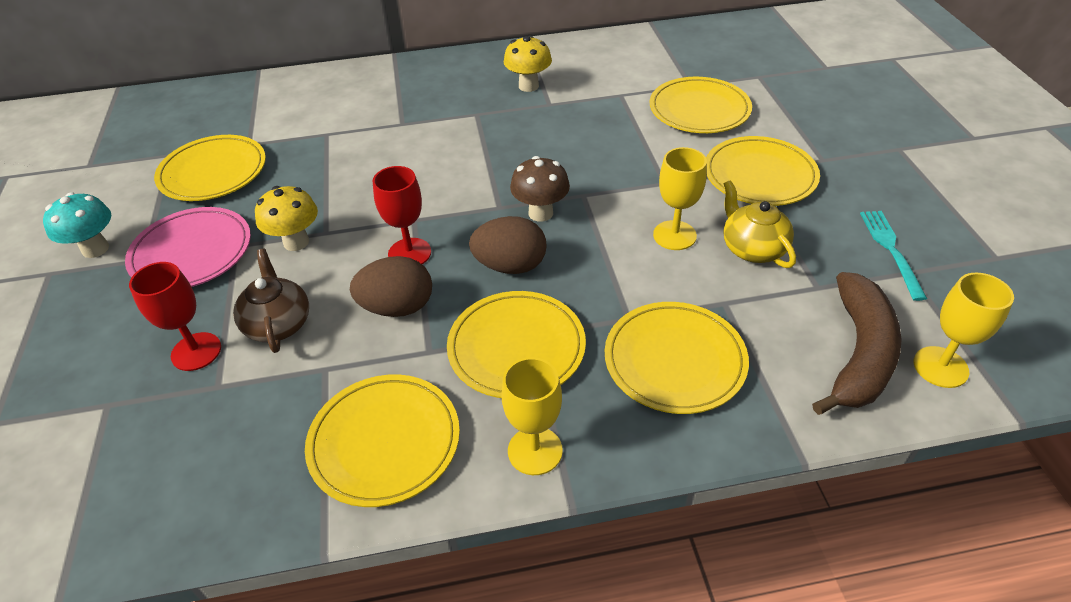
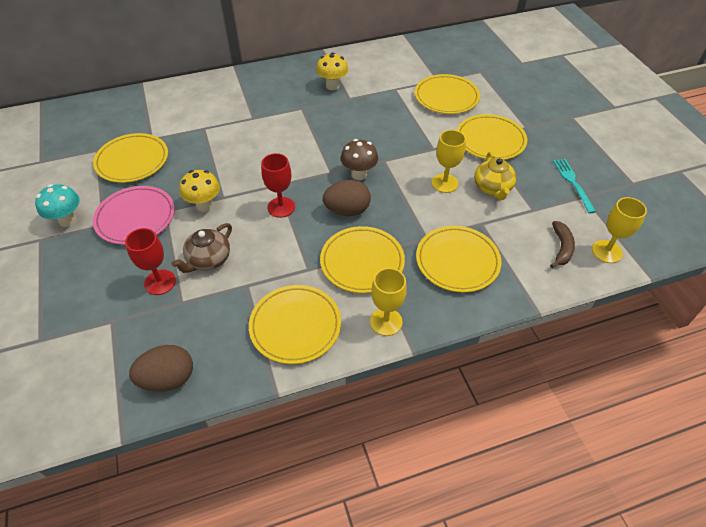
camera: 10 degrees left, 5 degrees up
(278, 323) = (208, 260): brown teapot -> brown teapot turned 120 degrees counterclockwise
(397, 307) = (282, 243): brown egg -> brown egg (168, 379)
(752, 248) = (492, 188): yellow teapot -> yellow teapot turned 150 degrees counterclockwise
(859, 354) = (561, 248): brown banana -> brown banana, size x0.55

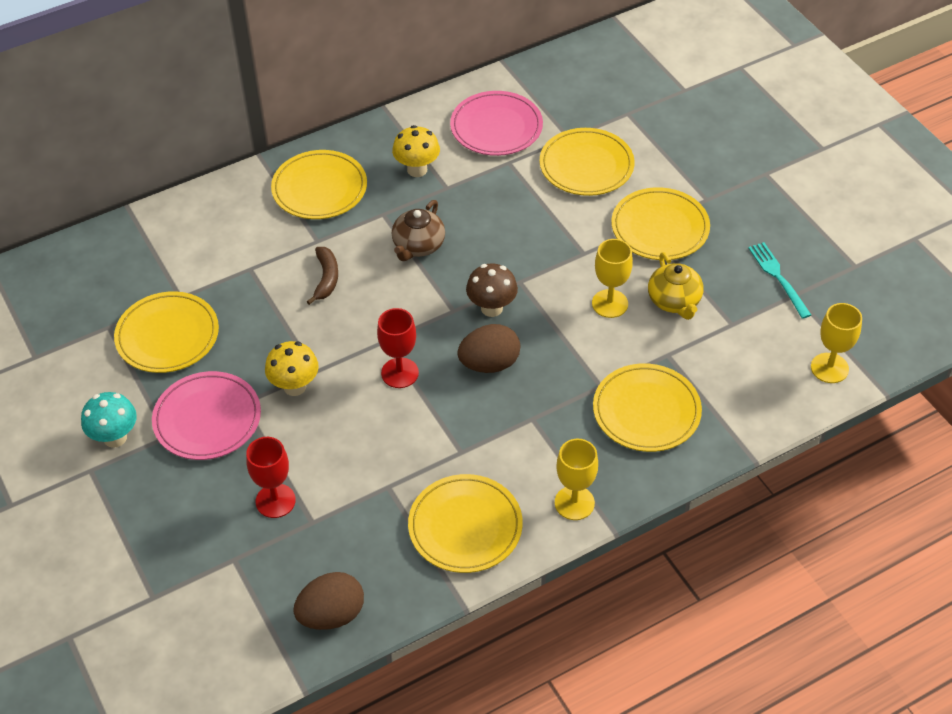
camera: 10 degrees left, 0 degrees up
(208, 260) = (327, 461): brown teapot -> brown teapot (418, 246)
(362, 262) = (526, 431): yellow plate -> yellow plate (319, 188)
(391, 69) = (496, 127): none -> pink plate
(561, 248) = (773, 372): brown banana -> brown banana (326, 279)

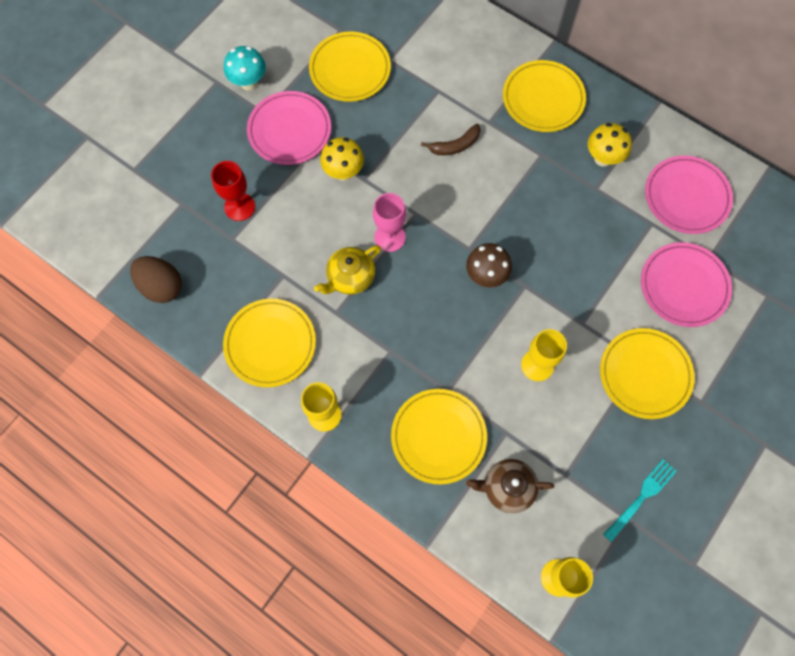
camera: 65 degrees right, 20 degrees up
(400, 373) = (389, 237): red goblet -> pink goblet
(418, 246) = (522, 194): brown teapot -> brown teapot (507, 488)
(489, 364) = (429, 297): brown egg -> none
(586, 165) = (684, 286): yellow plate -> pink plate
(674, 301) = (567, 417): yellow teapot -> yellow teapot (350, 277)

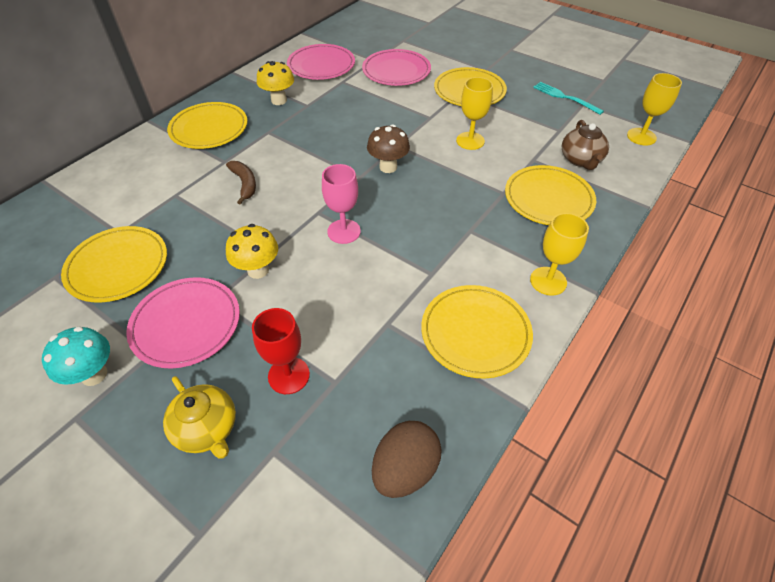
camera: 90 degrees left, 20 degrees down
(350, 277) = (390, 263): yellow teapot -> yellow teapot (207, 429)

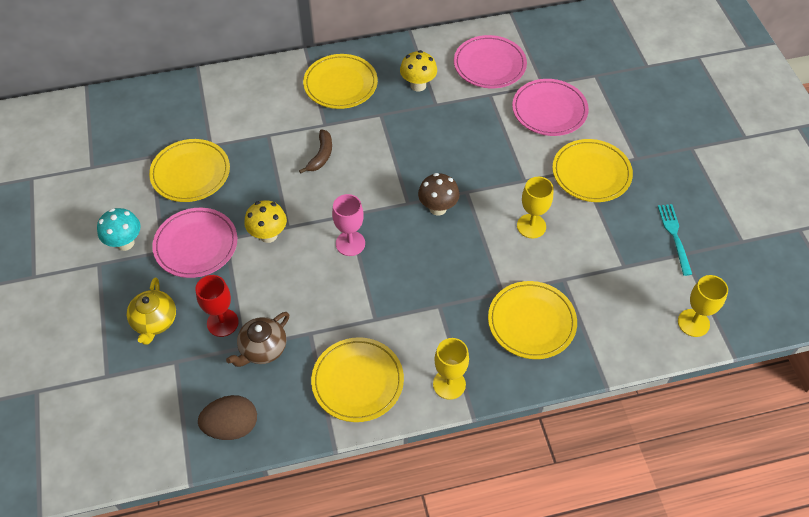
camera: 40 degrees right, 5 degrees up
(580, 160) = (605, 307): brown teapot -> brown teapot (262, 349)

